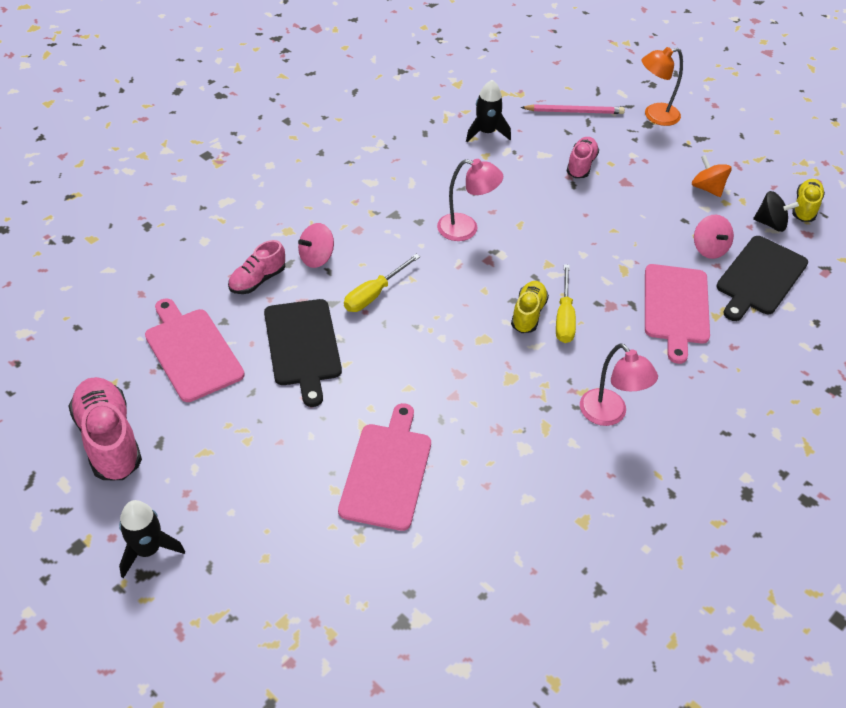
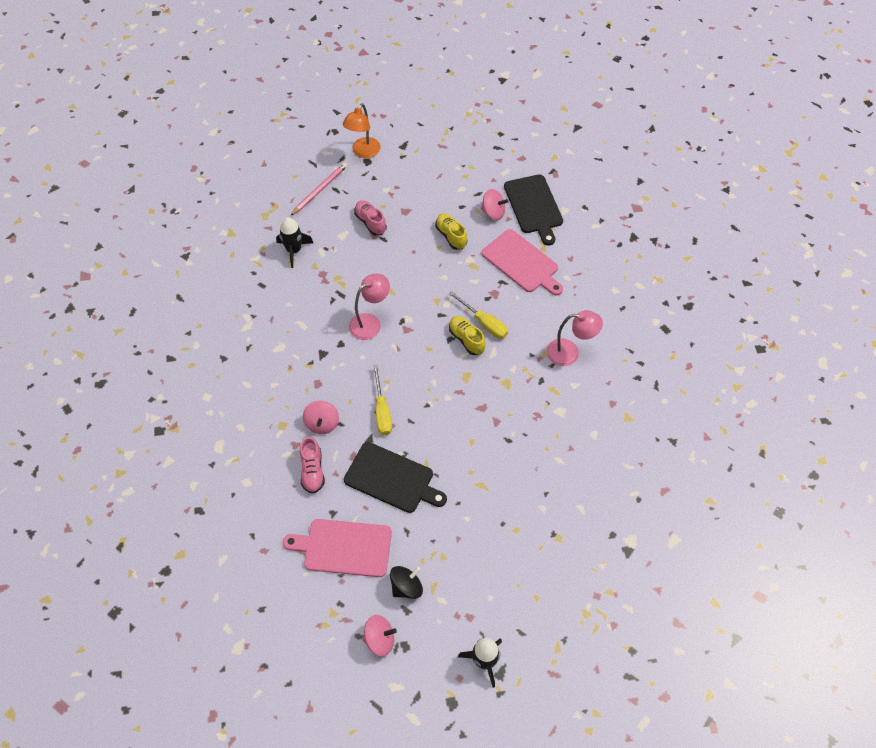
camera: 50 degrees left, 10 degrees up
(109, 439) = (380, 639): pink shoe -> pink spinning top
(387, 472) = (524, 493): pink cutting board -> none
(707, 188) = (447, 175): orange spinning top -> none
(770, 223) = (500, 168): black spinning top -> black spinning top (406, 587)
(805, 208) = (502, 143): yellow shoe -> yellow shoe (451, 236)

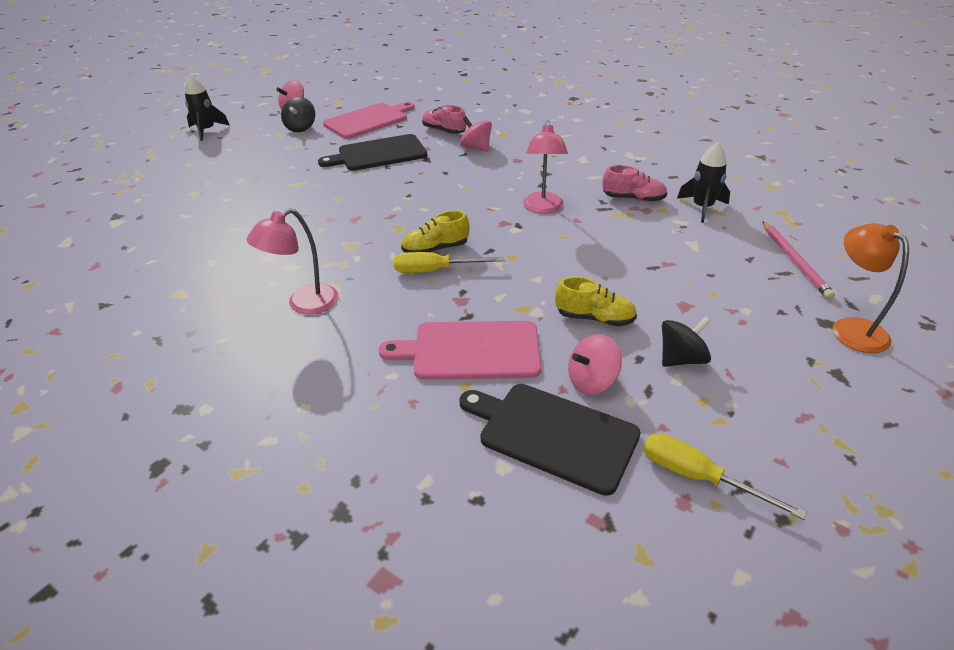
camera: 135 degrees right, 20 degrees down
(370, 222) = (693, 271): pink shoe -> pink shoe (633, 199)
(382, 411) = (441, 174): yellow screwdriver -> yellow screwdriver (698, 477)
(447, 193) = (681, 359): none -> black spinning top
(466, 339) = (435, 249): yellow shoe -> yellow shoe turned 150 degrees clockwise

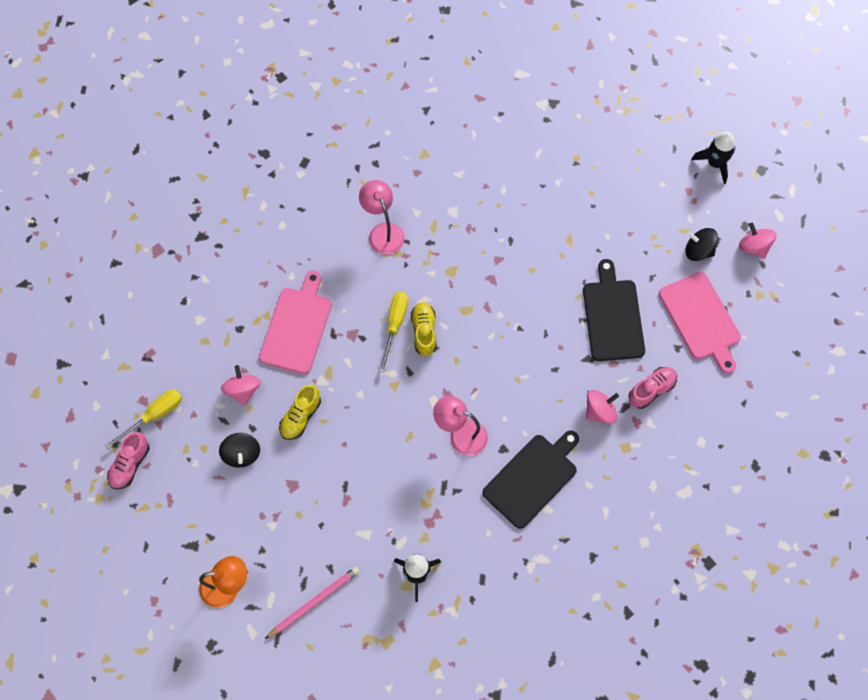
camera: 105 degrees right, 30 degrees up
(553, 434) = (211, 352): black cutting board -> black cutting board (532, 478)
(633, 199) = (451, 520): pink shoe -> pink shoe (130, 464)
(794, 261) = (314, 602): pink pencil -> pink pencil turned 135 degrees clockwise

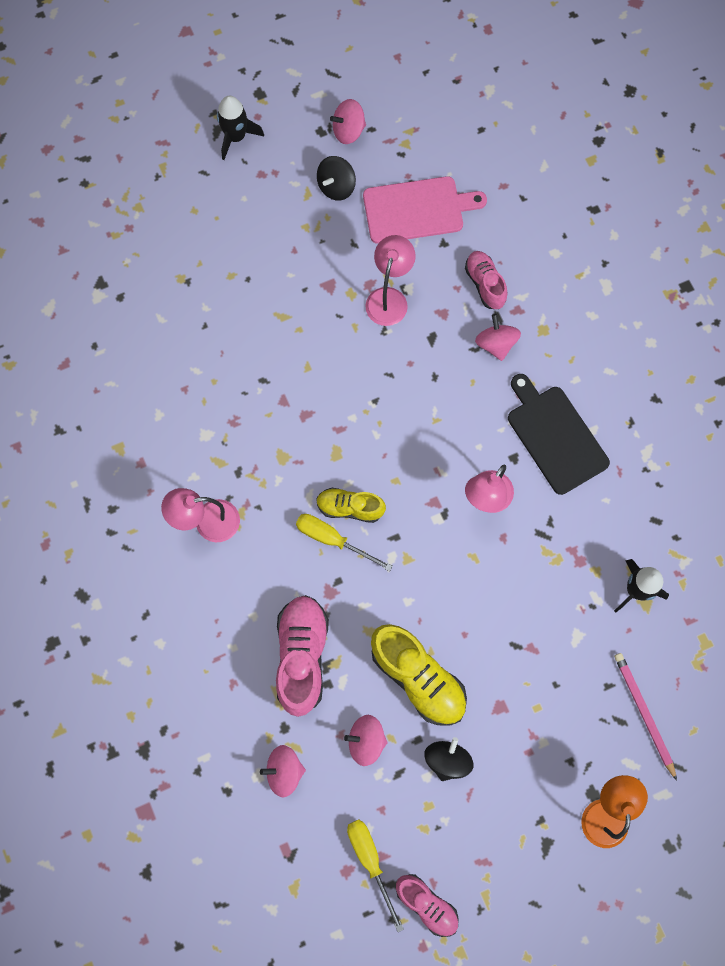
camera: 75 degrees left, 5 degrees up
(207, 337) = (284, 771): none -> pink spinning top
(242, 454) = (447, 760): black spinning top -> black spinning top turned 75 degrees counterclockwise
(297, 327) = (302, 656): pink cutting board -> pink shoe
(300, 416) = (418, 678): yellow shoe -> yellow shoe, size x1.65
(612, 316) = (389, 298): black cutting board -> pink lamp

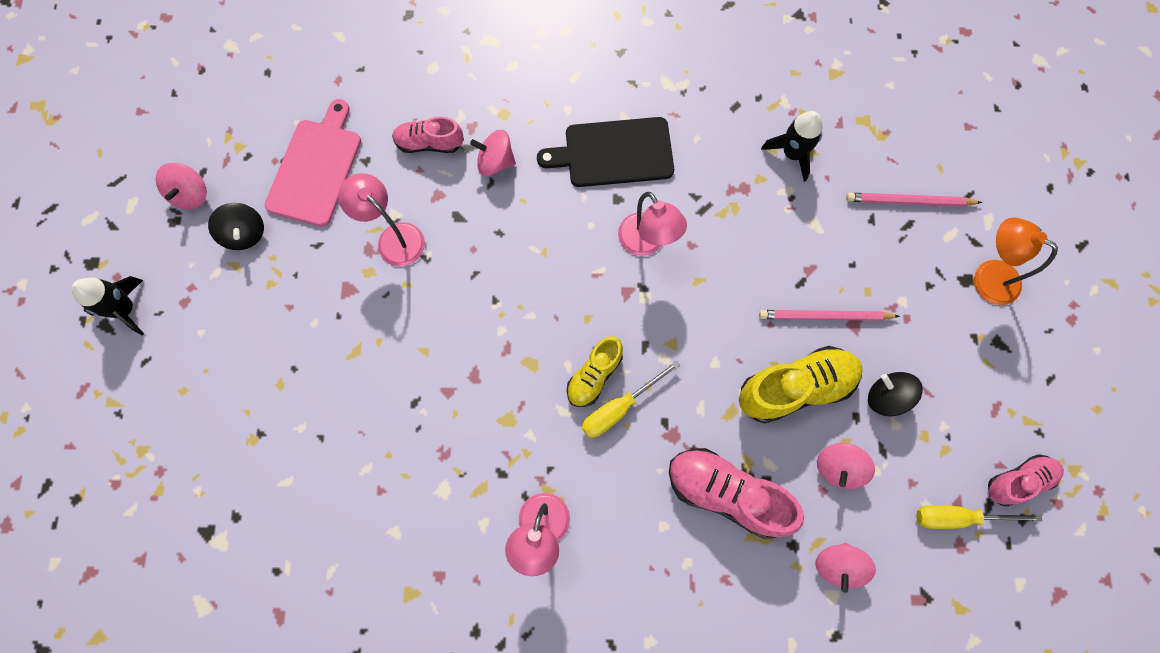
camera: 65 degrees left, 0 degrees up
(494, 678) = (824, 316): none -> pink pencil

